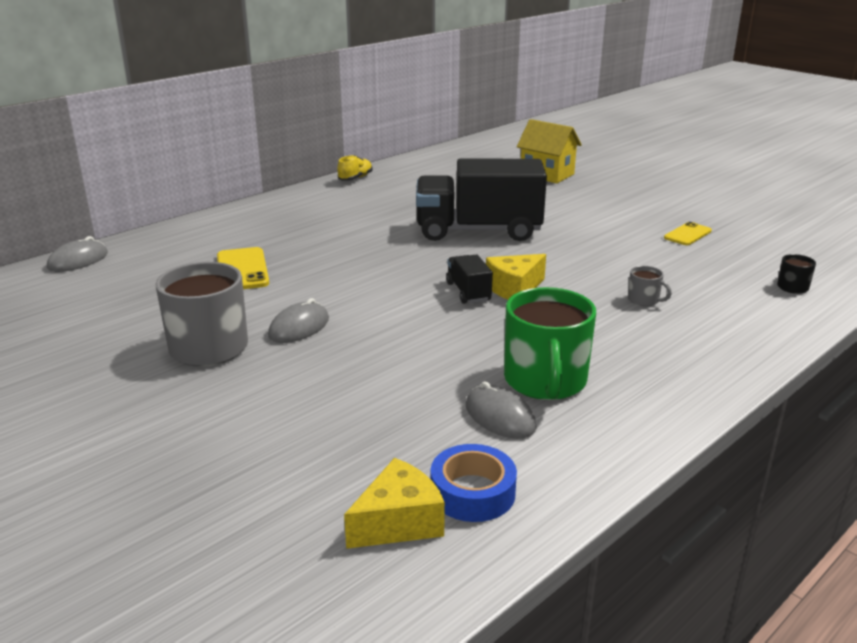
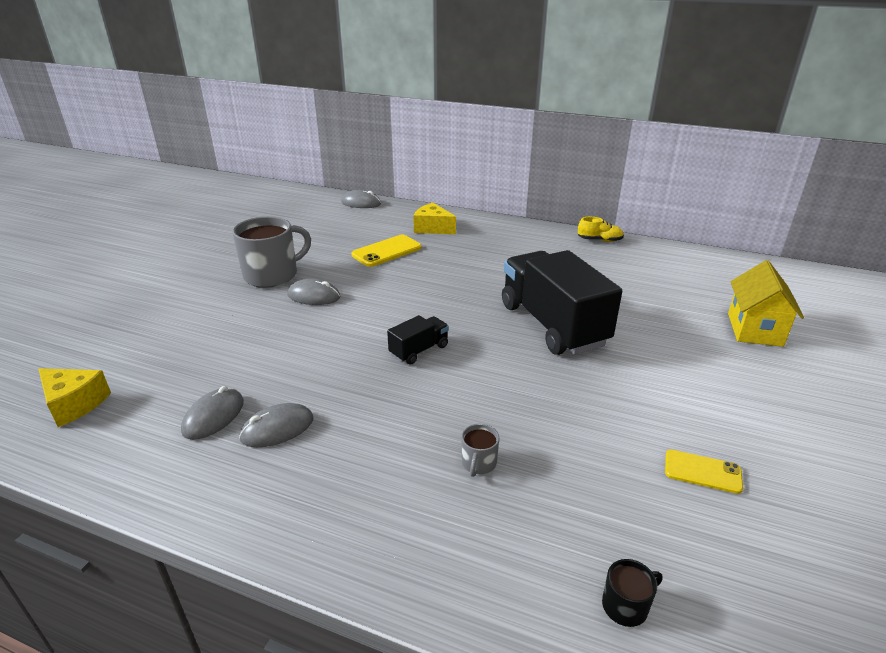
camera: 65 degrees right, 5 degrees up
(472, 492) = (108, 427): blue tape -> none
(514, 288) = (443, 373): yellow cheese -> yellow cheese (432, 228)
(545, 381) = (277, 428): green mug -> grey mouse

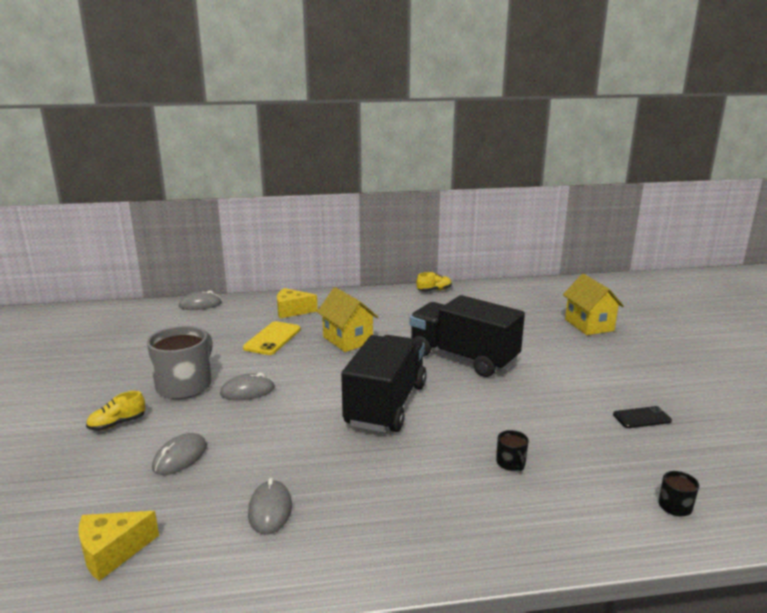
camera: 30 degrees left, 10 degrees down
(74, 404) = (112, 552): yellow cheese -> yellow cheese turned 150 degrees clockwise
(190, 294) = (117, 424): none -> yellow shoe
(277, 428) = (337, 497): grey mouse -> grey mouse (180, 457)
(419, 350) = (386, 405): black truck -> black truck, size x2.24
(453, 271) = (347, 340): none -> yellow house
(478, 463) = (511, 463): grey mug -> black mug
(702, 472) = (642, 418): yellow phone -> black phone

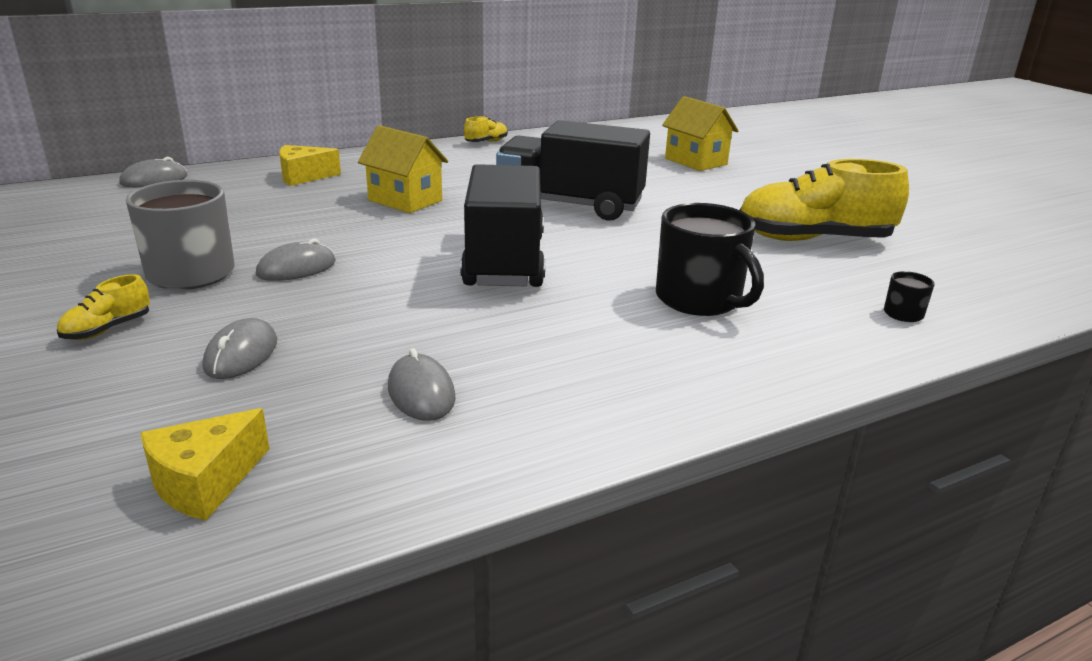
camera: 20 degrees left, 5 degrees up
(272, 338) = (294, 208): yellow phone -> none
(511, 463) = (700, 299): black mug -> black mug, size x2.26
(642, 418) = (813, 240): black phone -> yellow shoe

